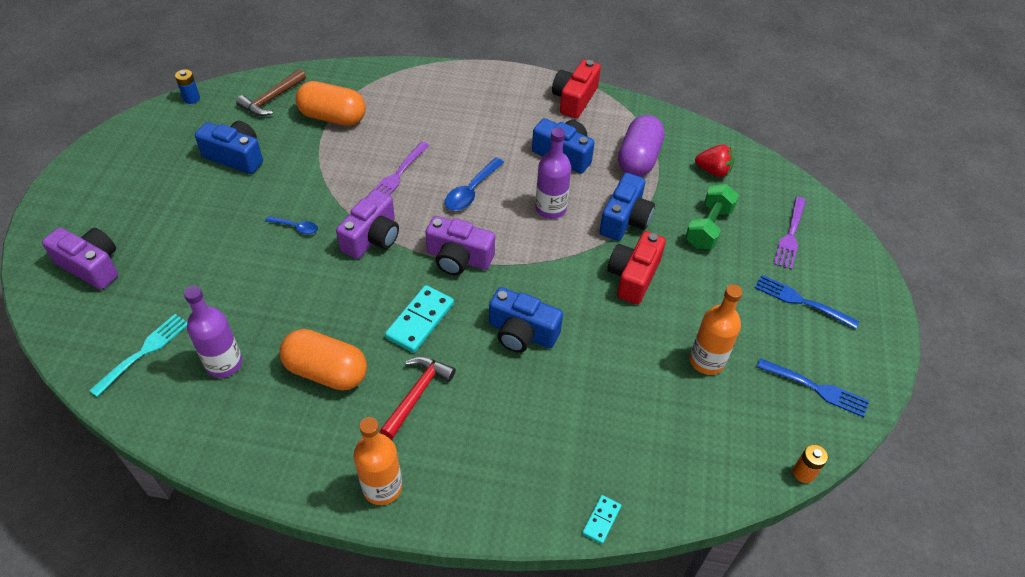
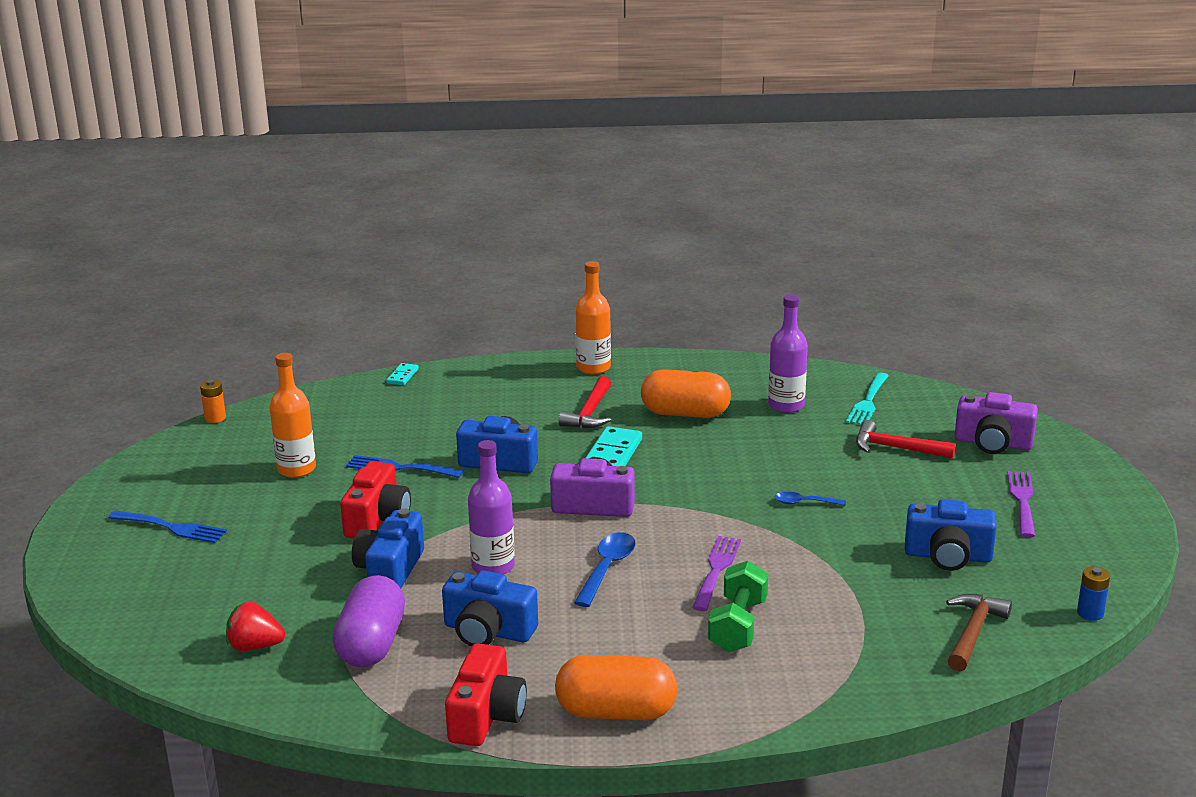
camera: 170 degrees right, 25 degrees down
(175, 277) = (896, 448): none -> red hammer
(333, 117) = (860, 624): orange capsule -> orange capsule (616, 712)
(372, 237) = (707, 507): purple camera -> none
(708, 227) = (274, 579): green dumbbell -> green dumbbell (737, 625)
(790, 235) = (161, 587): purple fork -> purple fork (1022, 501)
(816, 388) = (181, 467): blue fork -> blue fork (399, 468)

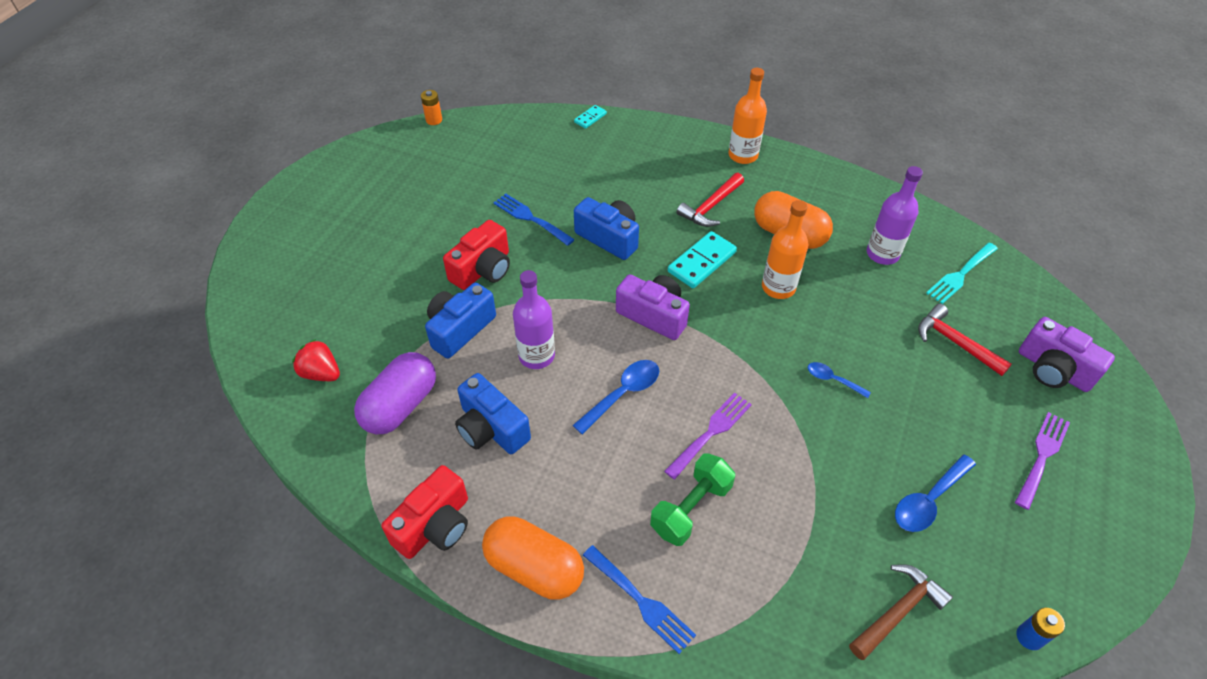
camera: 25 degrees right, 25 degrees up
(171, 528) = (340, 224): blue fork -> blue fork (640, 601)
(296, 469) = (457, 193): orange bottle -> orange bottle (778, 287)
(948, 556) = (928, 500): blue camera -> blue spoon

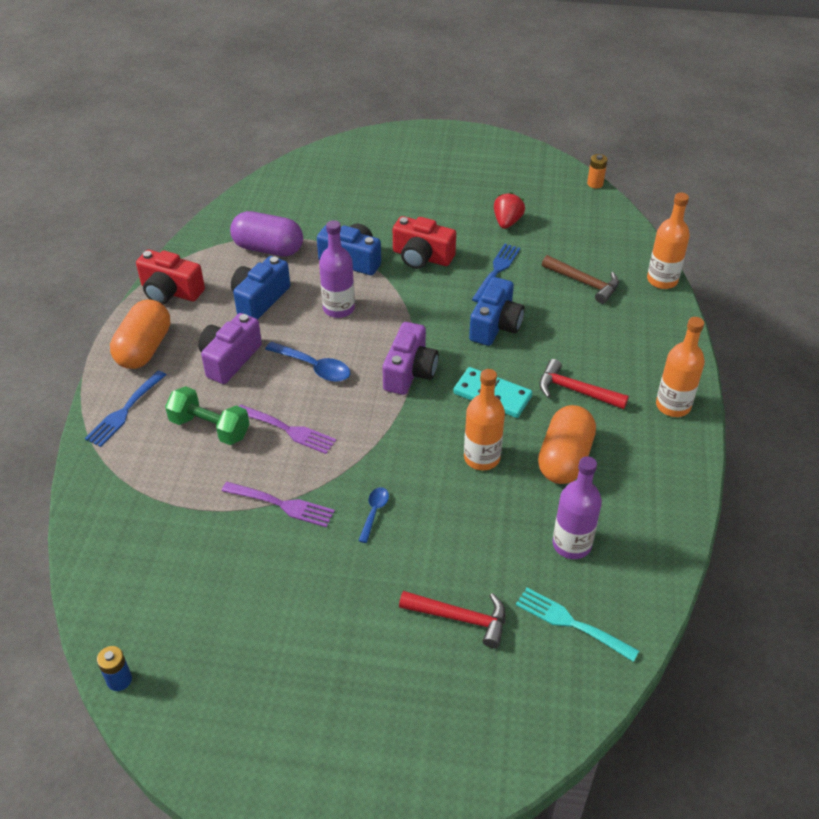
camera: 75 degrees right, 5 degrees down
(321, 373) = (286, 203): red strawberry -> red strawberry (507, 222)
(590, 118) = (662, 280): turquoise domino -> orange bottle
(898, 611) = (134, 577): brown hammer -> brown hammer (584, 283)
(928, 500) = (250, 597): blue spoon -> none
(955, 343) = (460, 618): red hammer -> red hammer turned 75 degrees clockwise
(1042, 456) = (325, 700): purple fork -> purple fork (282, 505)
(1053, 369) = (453, 718): purple camera -> purple camera (229, 359)

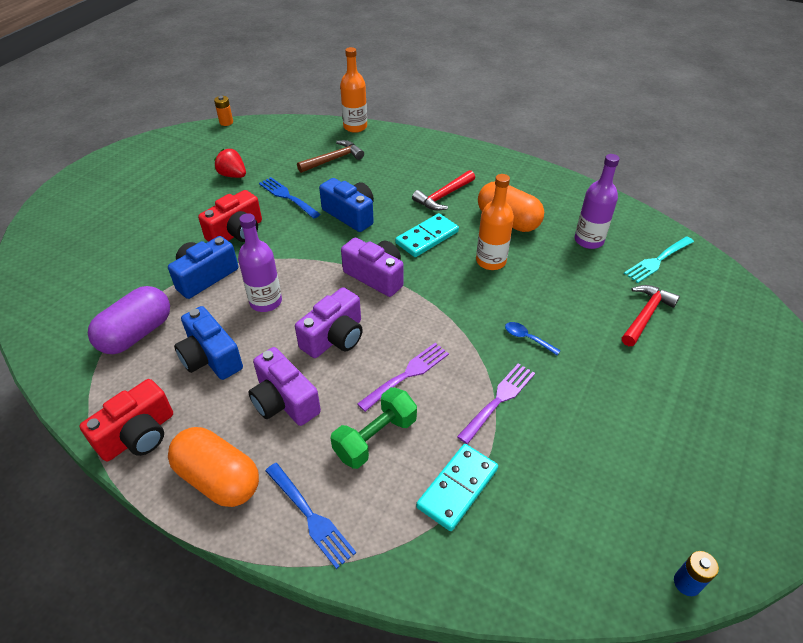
camera: 70 degrees left, 0 degrees up
(174, 495) = (457, 488): none -> turquoise domino
(314, 367) = (334, 337): blue spoon -> purple camera
(673, 406) = (478, 160): orange bottle -> none

